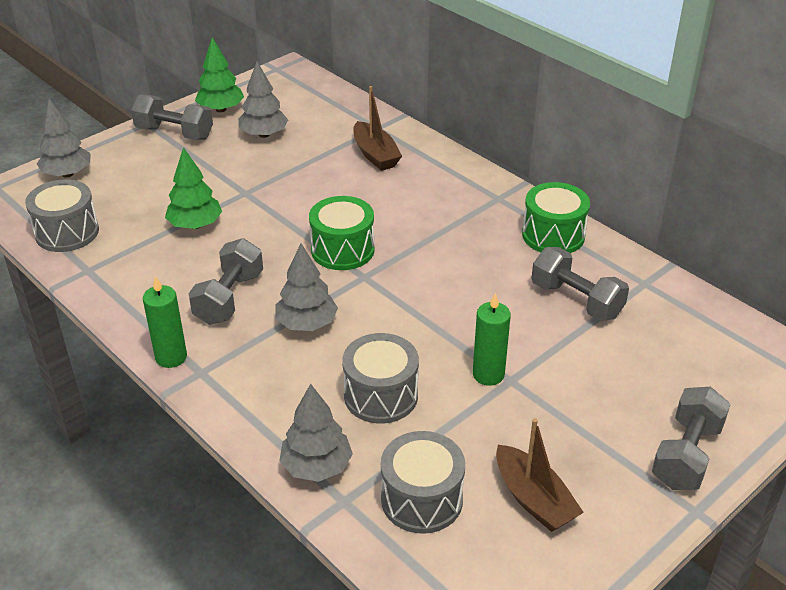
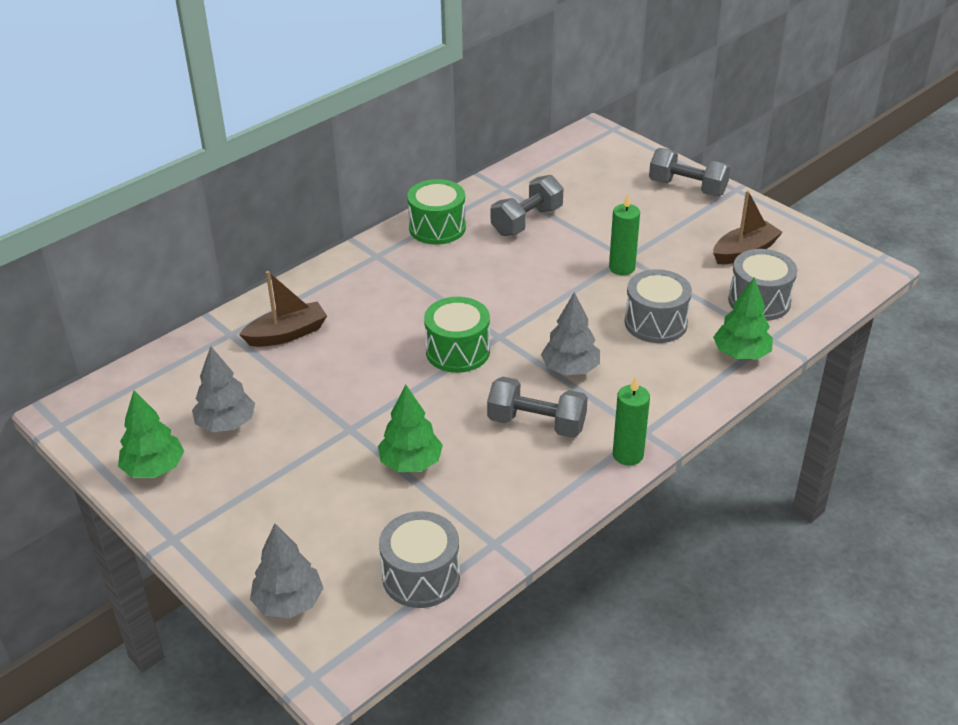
camera: 90 degrees left, 0 degrees up
(174, 133) = (205, 507): grey dumbbell -> none
(316, 466) = (741, 354): grey tree -> green tree

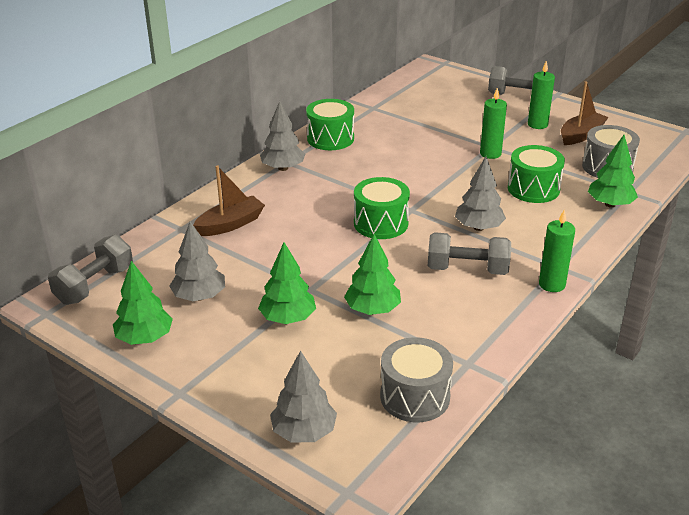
camera: 10 degrees left, 5 degrees down
(314, 463) = (288, 318): none -> green tree
(369, 264) = (283, 168): none -> grey tree
(526, 221) = (401, 128): grey dumbbell -> grey dumbbell (95, 285)
(655, 323) = (533, 189): grey drum -> green drum
(696, 231) = (537, 124): none -> green candle

